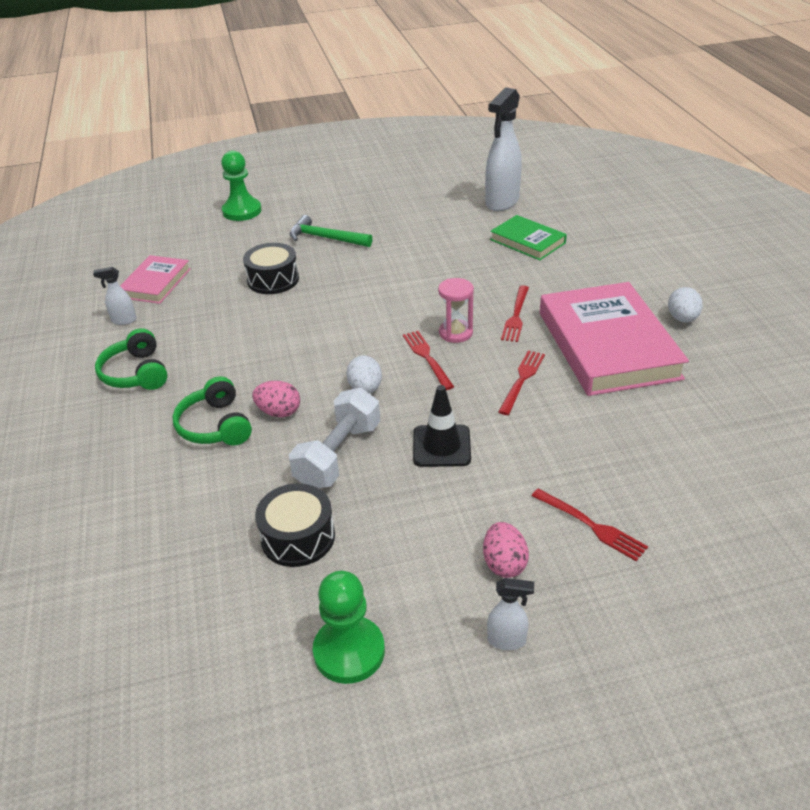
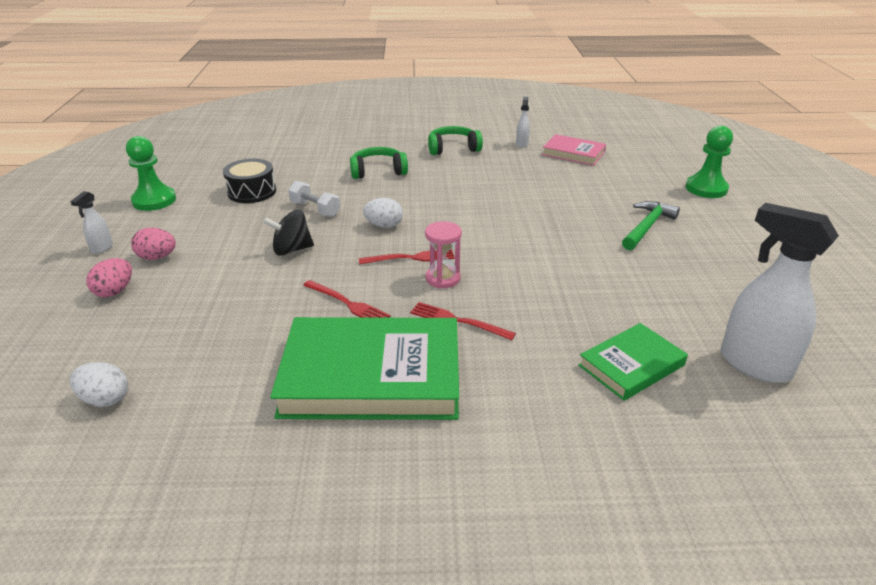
camera: 100 degrees right, 5 degrees down
(273, 280) = (568, 197): black drum -> none
(279, 412) = (378, 192): pink egg -> pink egg (115, 291)
(338, 455) = (315, 209): white dumbbell -> white dumbbell, size x0.66
(441, 446) = (291, 250): black traffic cone -> black spinning top
(592, 526) = (149, 301): red fork -> none
(607, 345) = (372, 375): pink book -> green book
(682, 319) = (393, 464): white egg -> white egg (105, 399)

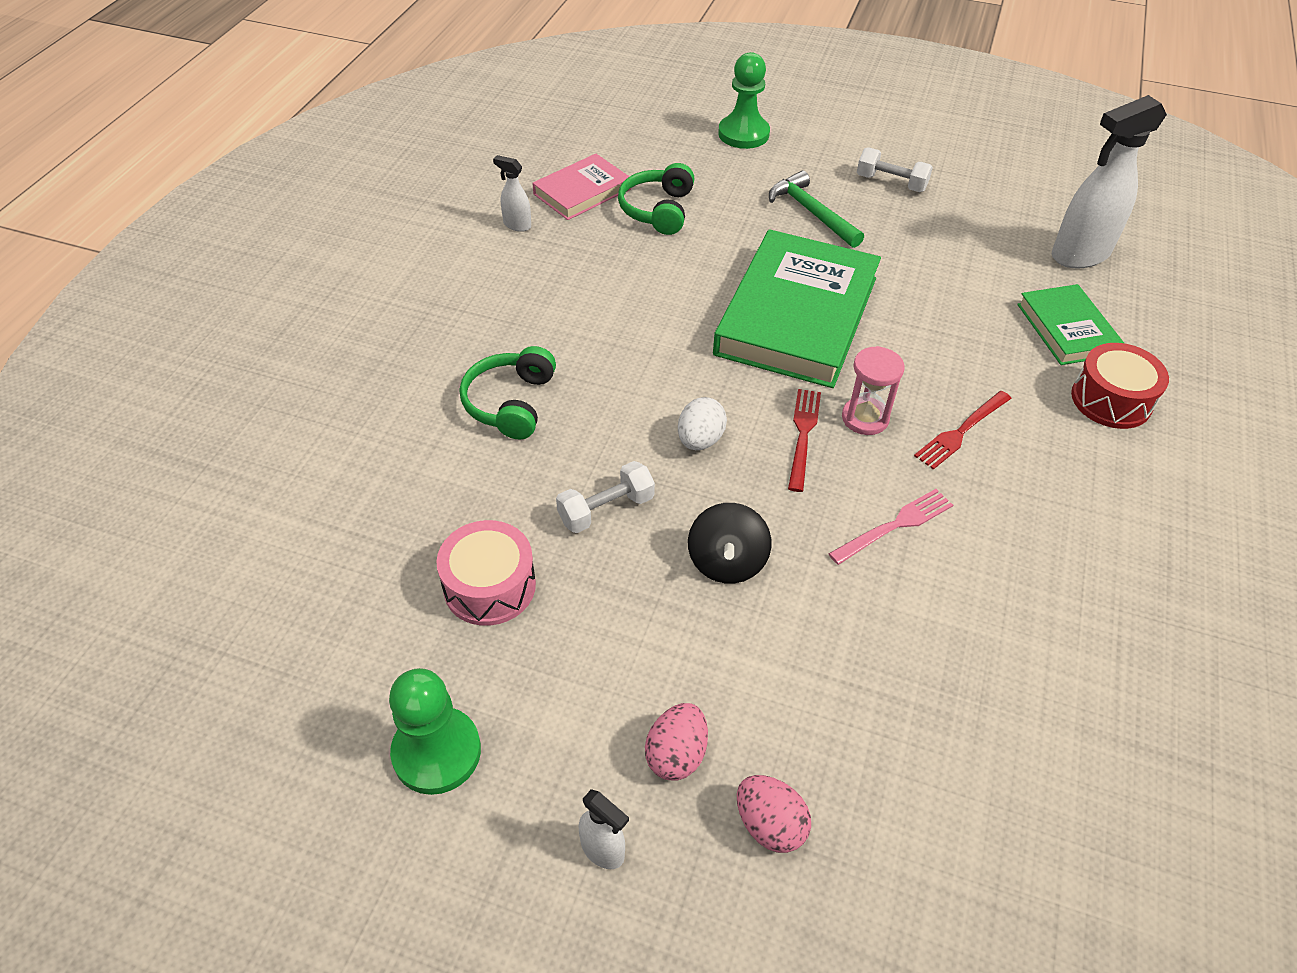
camera: 70 degrees left, 15 degrees up
(105, 399) = (1054, 834): white egg -> none
(252, 192) = (489, 586): black drum -> pink drum
(348, 304) = (895, 525): red fork -> pink fork
(372, 375) = (1050, 535): green book -> green book (796, 316)
(453, 148) = (482, 297): green headphones -> green headphones (658, 210)
(556, 399) = (1111, 400): none -> red drum
(729, 253) = (891, 183): none -> white dumbbell

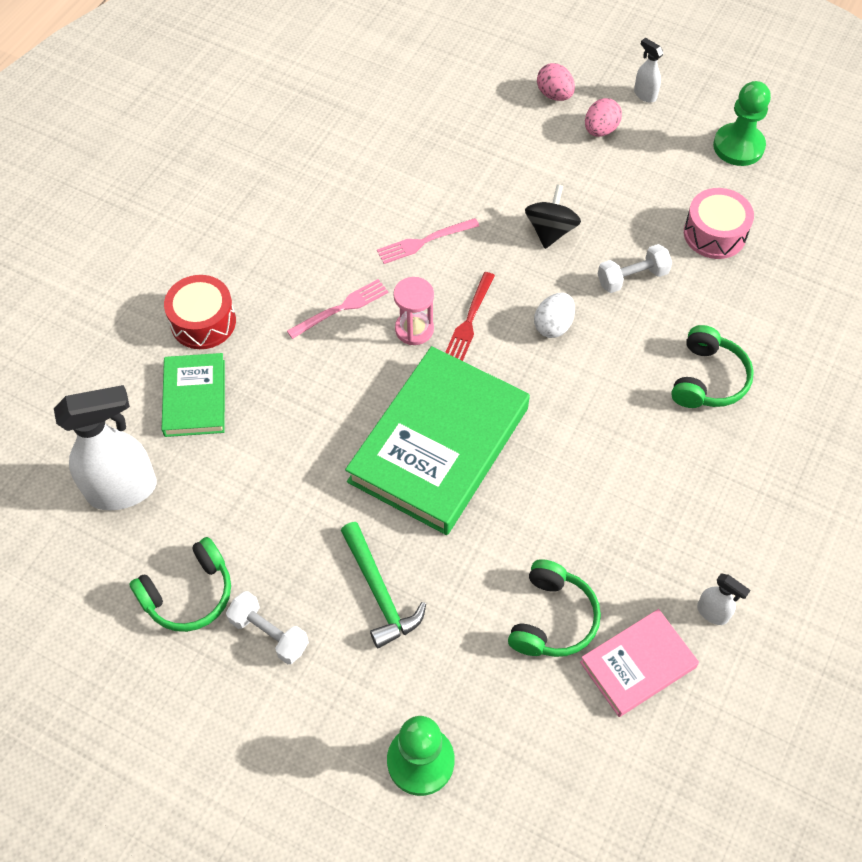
camera: 170 degrees left, 10 degrees up
(961, 432) = (342, 308): red fork -> pink fork
(971, 198) = (189, 594): none -> green headphones

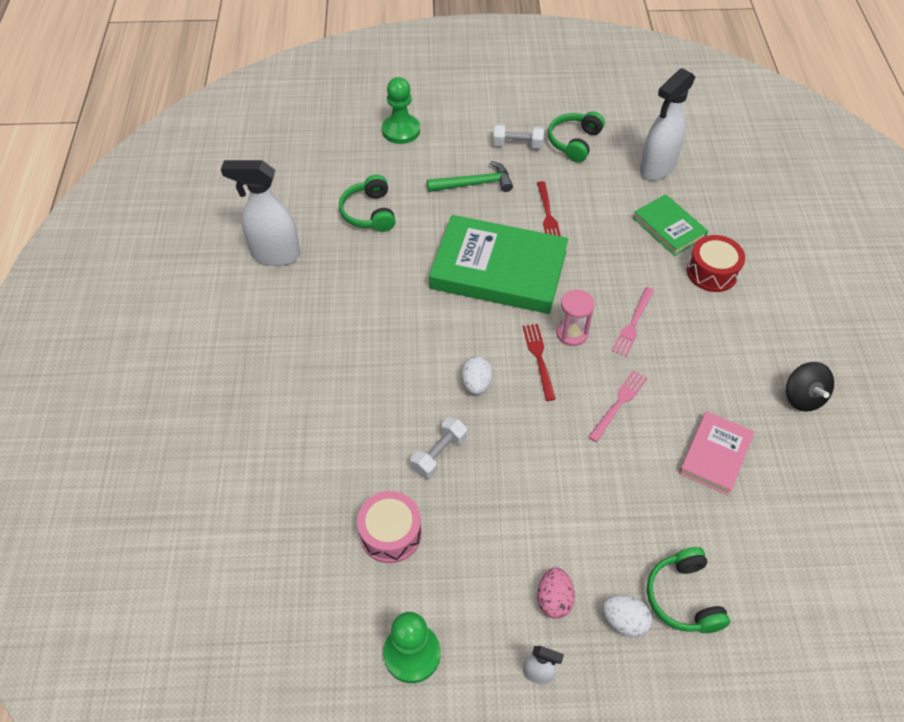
camera: 150 degrees right, 5 degrees down
(321, 490) = (548, 215): none -> red fork
(379, 592) = (474, 184): green hammer -> green hammer turned 135 degrees clockwise
(439, 444) = (498, 270): green book -> green book turned 75 degrees counterclockwise
(550, 231) = (529, 464): black spinning top -> black spinning top (803, 397)
(554, 95) = (624, 621): pink egg -> white egg
(638, 665) = (308, 212): pink book -> pink book (715, 455)
(708, 379) = (340, 398): green headphones -> green headphones (683, 597)
(713, 613) = (275, 254): white spray bottle -> white spray bottle, size x2.19

